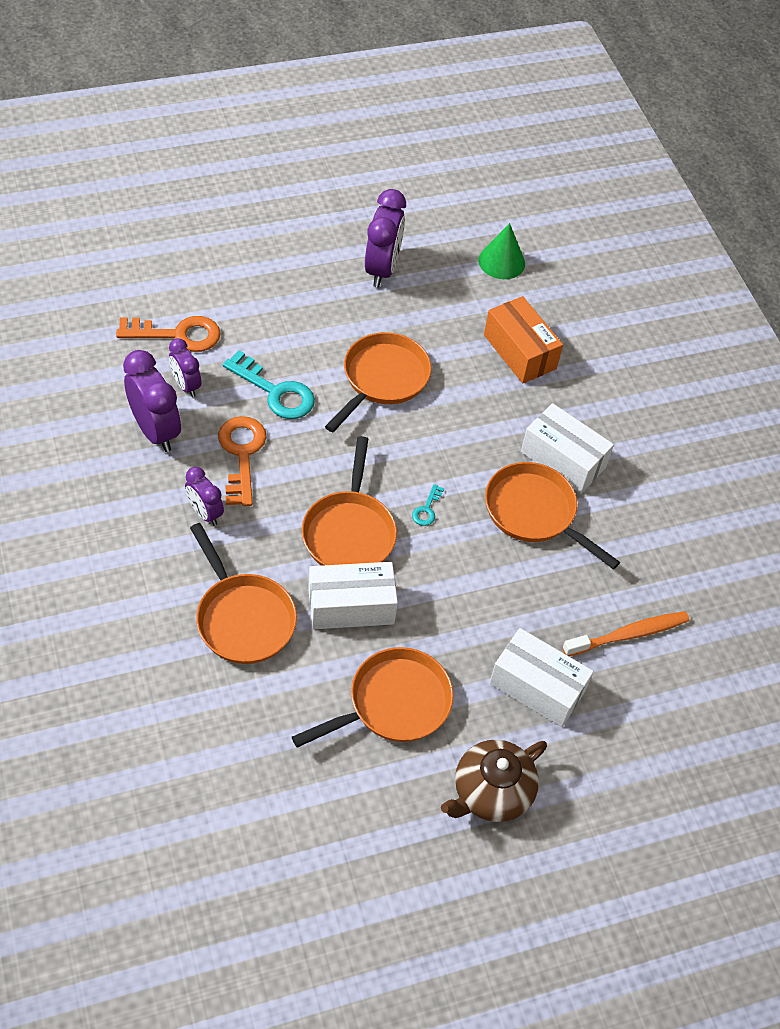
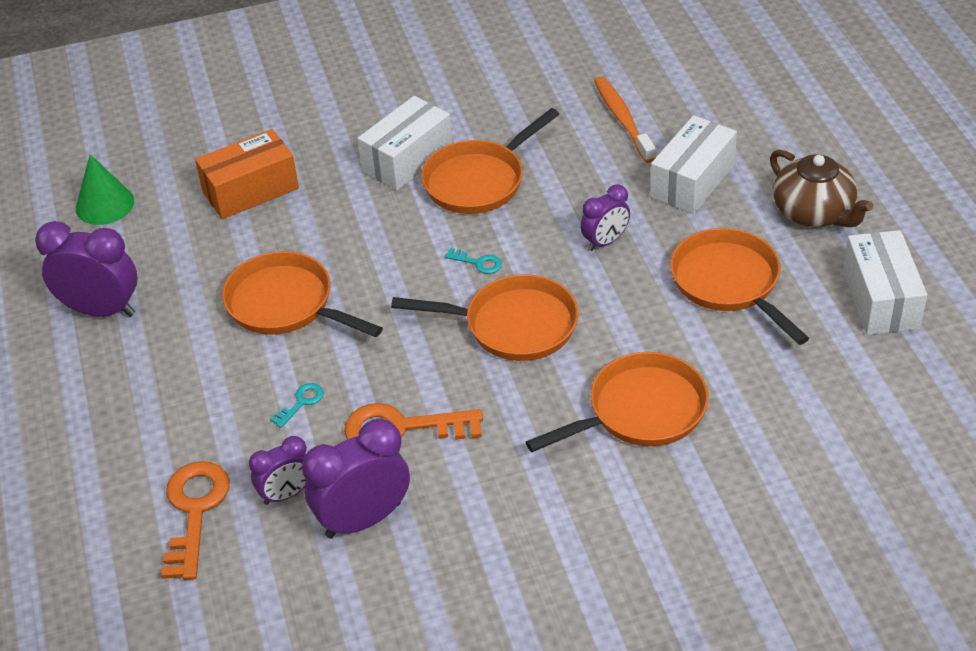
camera: 80 degrees left, 10 degrees down
(205, 513) = (493, 457): purple clock -> purple clock (605, 242)
(275, 392) = (301, 402): turquoise key -> turquoise key, size x0.47
(351, 606) = (613, 320): white box -> white box (880, 299)

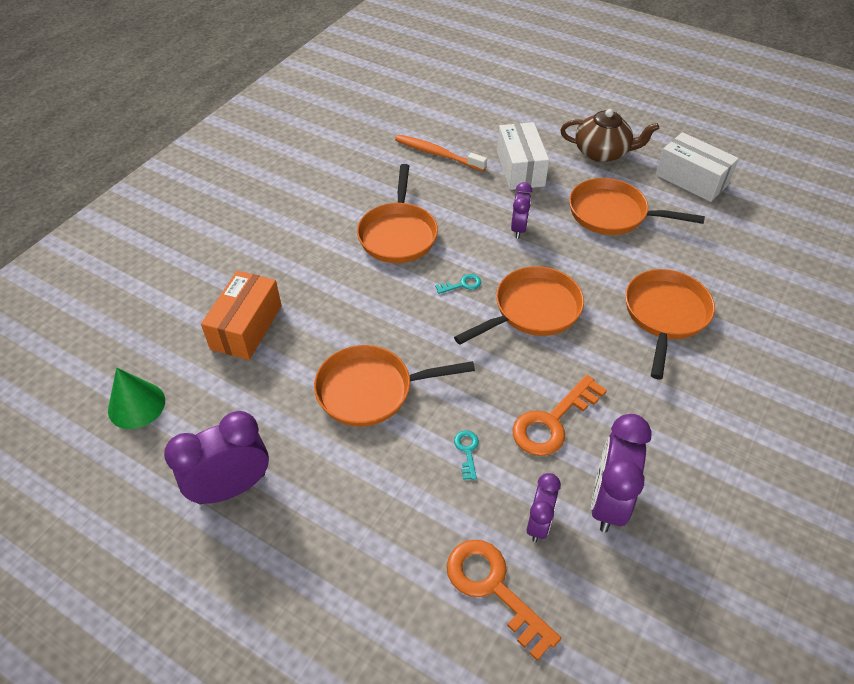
camera: 45 degrees left, 5 degrees up
(407, 159) = (334, 246): white box -> none

